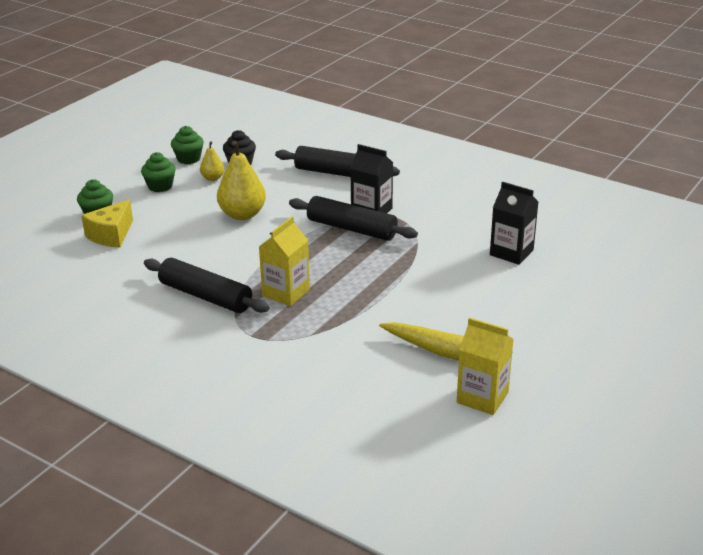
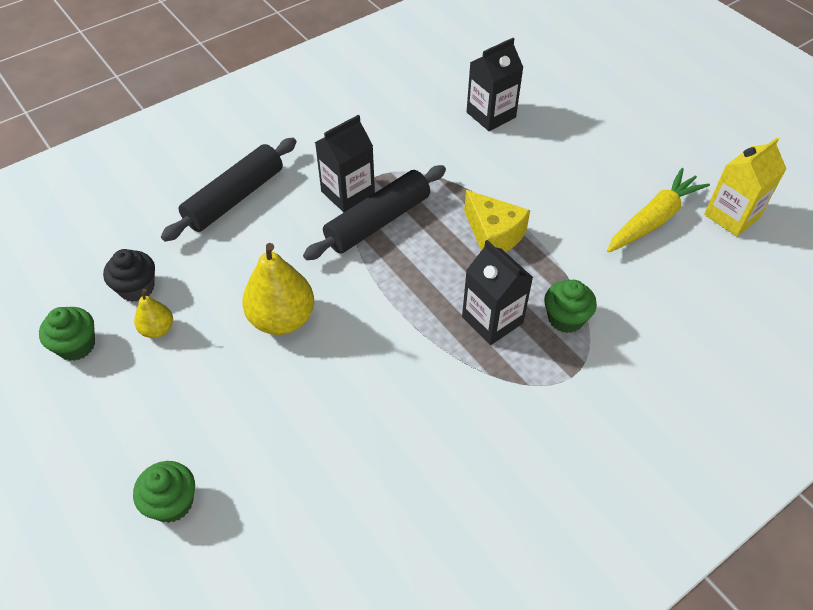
camera: 70 degrees left, 20 degrees up
(111, 235) = (248, 493): yellow cheese -> yellow cheese (493, 235)
(160, 186) = (137, 399): green cupcake -> green cupcake (565, 318)
(205, 296) = (467, 405): black rolling pin -> none
(286, 293) = (492, 320): yellow carton -> black carton

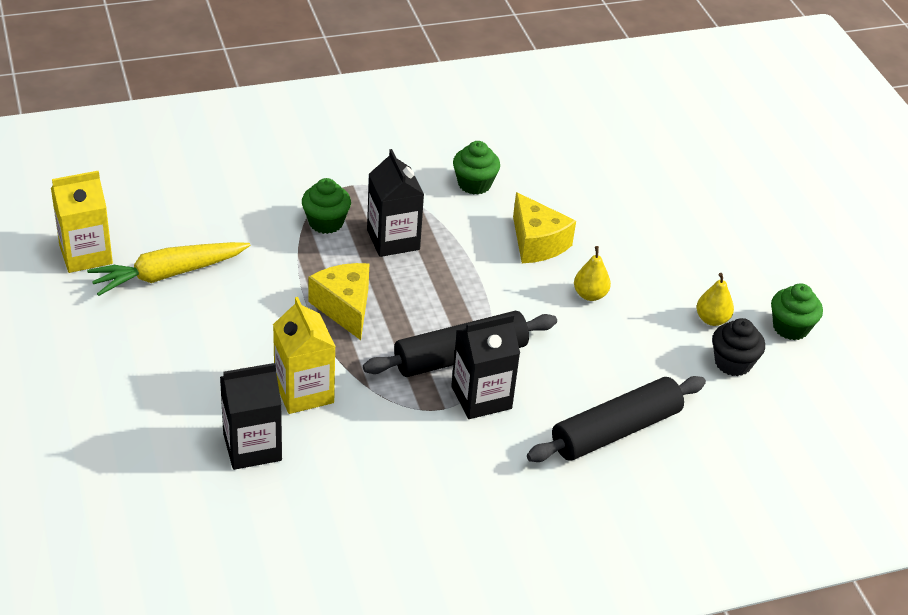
camera: 165 degrees left, 10 degrees down
(172, 503) = (703, 200): green cupcake -> green cupcake (474, 184)
(282, 319) = (590, 295): yellow pear -> yellow pear, size x0.53
(351, 365) = (537, 243): none -> yellow cheese
(481, 159) = (304, 392): none -> yellow carton

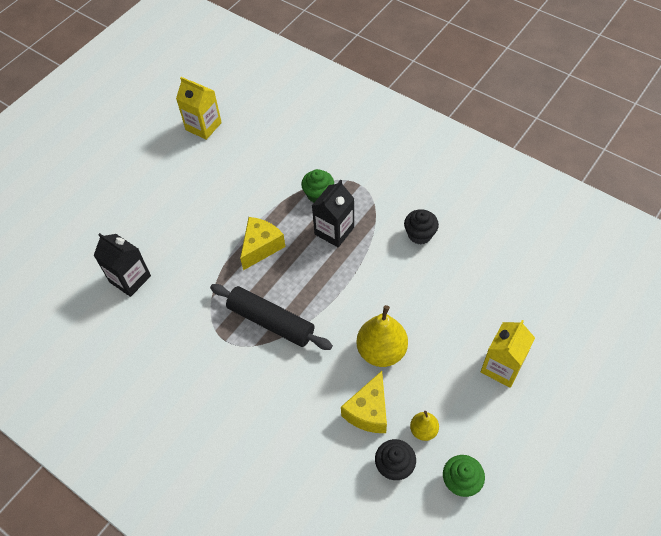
camera: 60 degrees right, 15 degrees up
(168, 274) = (218, 164): yellow carrot -> none
(304, 392) = (184, 273): yellow carton -> yellow carton (502, 367)
(474, 184) = (420, 234): green cupcake -> black cupcake
(481, 397) = (247, 352): black carton -> none
(537, 243) = (400, 296): yellow cheese -> yellow cheese (368, 411)
(590, 295) = (381, 351): yellow pear -> yellow pear, size x1.89
(616, 431) = (278, 436): black rolling pin -> none

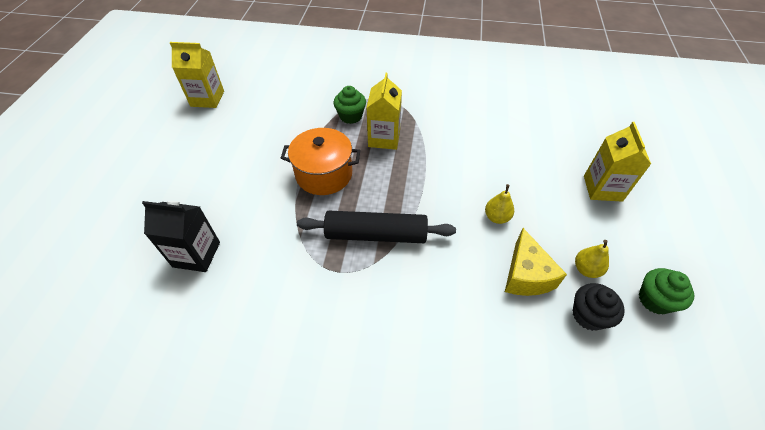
camera: 30 degrees left, 5 degrees down
(261, 247) = (324, 174): yellow cheese -> orange pot
(334, 231) = (384, 138): black carton -> yellow carton
(381, 351) = (496, 217): yellow pear -> yellow pear, size x0.53
(420, 234) = (458, 116): black cupcake -> none

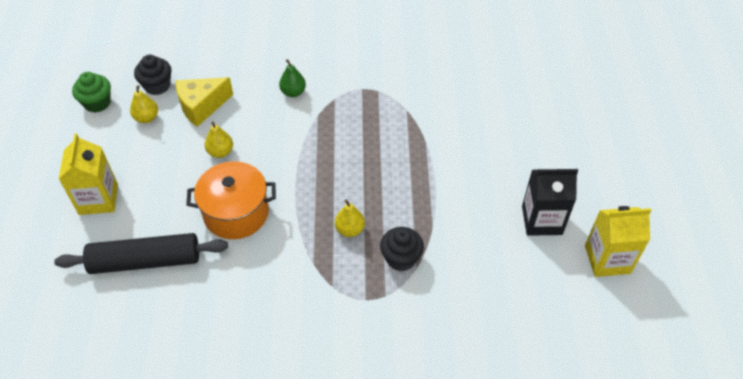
camera: 170 degrees right, 0 degrees up
(196, 254) = (490, 85): black carton -> black carton (542, 220)
(324, 174) = (407, 173): orange pot -> orange pot (236, 213)
(350, 116) = (401, 258): green cupcake -> black cupcake
(376, 234) = (337, 121): black rolling pin -> black rolling pin (146, 261)
(384, 138) = (350, 229): yellow carton -> yellow pear
(420, 279) = (293, 92): none -> green pear
(526, 275) = (201, 106): yellow cheese -> yellow cheese turned 105 degrees counterclockwise

